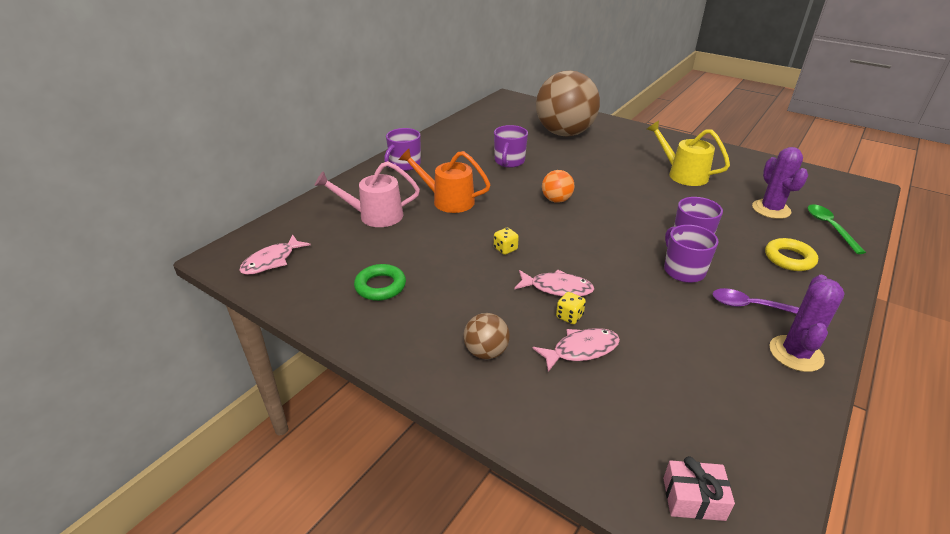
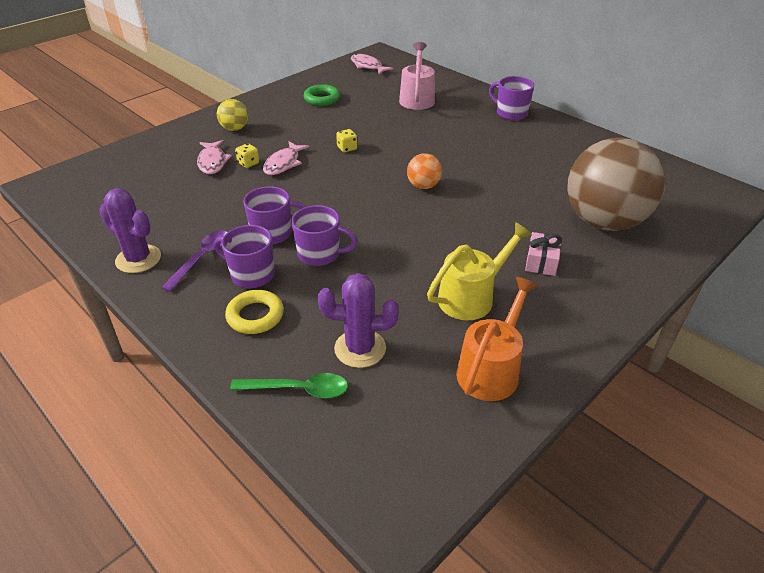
camera: 100 degrees right, 5 degrees up
(447, 200) = (435, 129): orange watering can -> orange watering can (491, 369)
(486, 352) = (234, 129): brown ball -> yellow ball
(509, 162) = (516, 170): purple mug -> purple mug (251, 274)
(693, 498) = (81, 175): pink gift -> pink gift (541, 262)

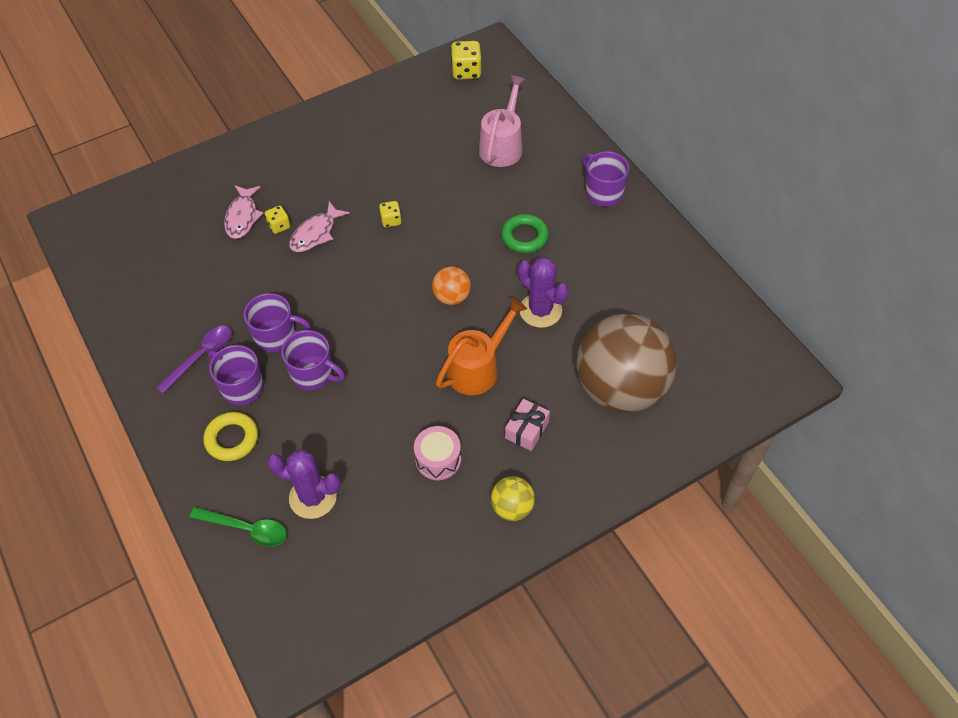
camera: 15 degrees right, 15 degrees up
(138, 259) = (142, 345): purple cactus -> purple cactus (540, 310)
(234, 129) = (279, 165): yellow ball -> yellow ball (512, 507)
(322, 99) = (391, 127): green ring -> green ring (524, 237)
(367, 66) = (466, 72): pink fish -> yellow dice
(472, 296) = (438, 459): yellow watering can -> pink drum
(491, 369) = (420, 545): orange watering can -> orange watering can (478, 367)

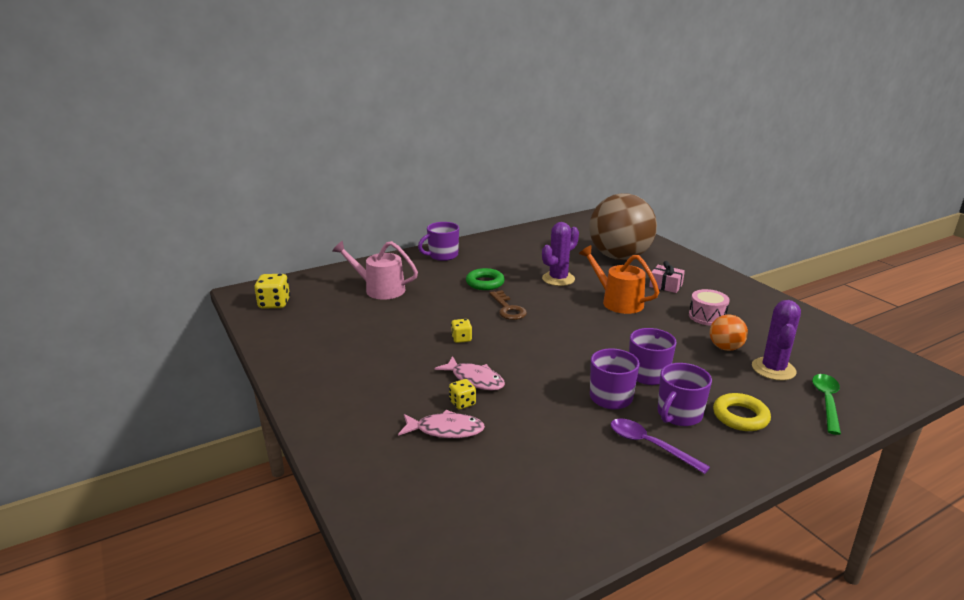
camera: 90 degrees left, 30 degrees down
(452, 297) = (549, 311): orange ball -> orange ball (725, 348)
(457, 259) = (508, 309): none -> brown key
(512, 507) = (730, 291): yellow ball -> none

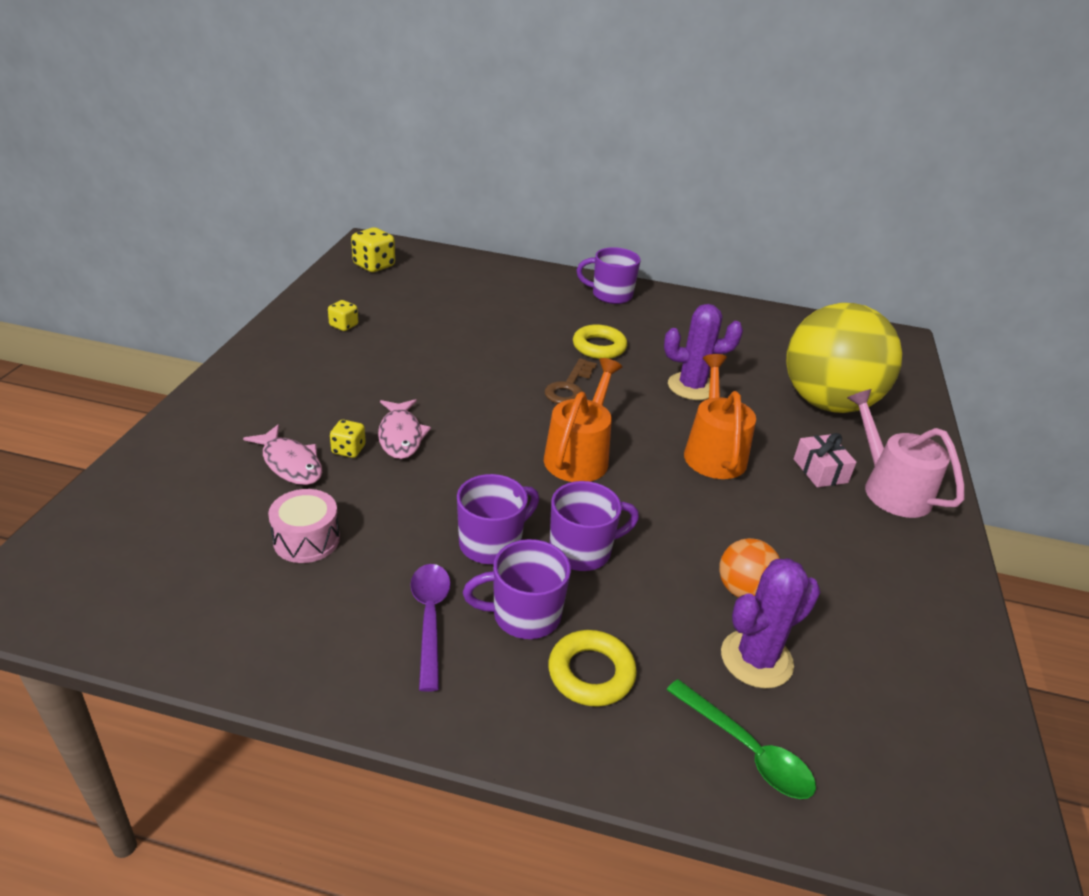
camera: 40 degrees right, 10 degrees up
(379, 289) = (484, 298): pink watering can -> pink watering can (890, 488)
(461, 339) = (464, 390): yellow dice -> yellow dice (344, 326)
(485, 283) = (599, 347): green ring -> yellow ring
(571, 336) = (579, 455): none -> orange watering can
(619, 257) = (827, 403): brown ball -> yellow ball
(707, 316) = (799, 540): pink drum -> pink drum (306, 540)
(826, 402) = (747, 750): green spoon -> green spoon turned 75 degrees clockwise

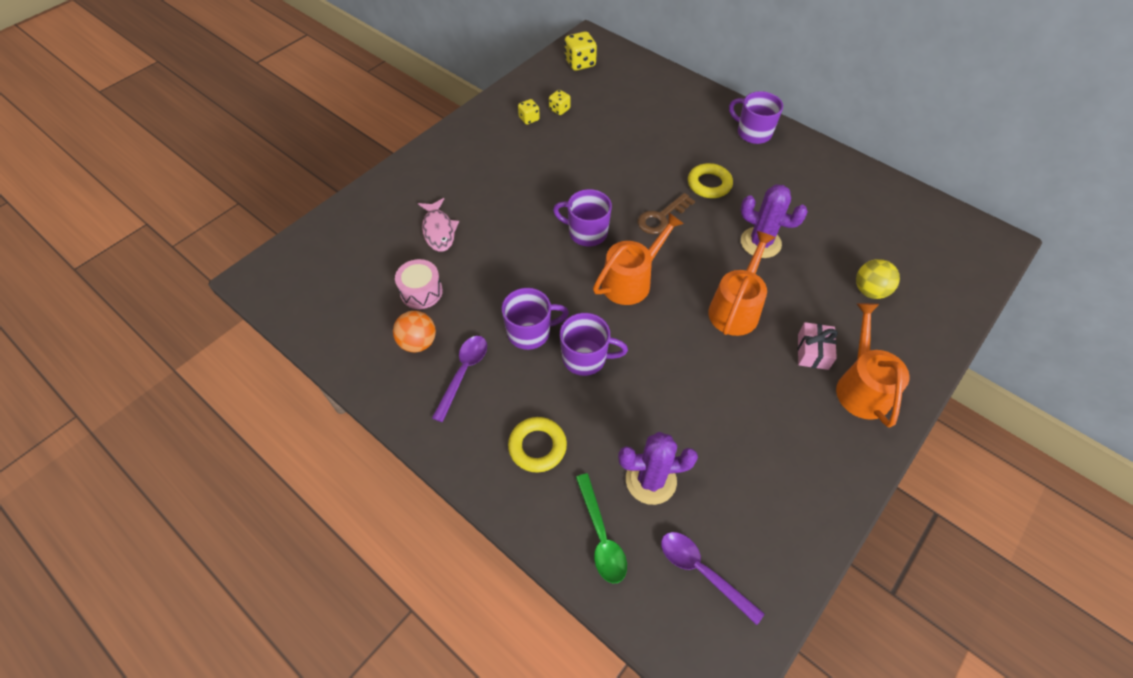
camera: 30 degrees right, 20 degrees up
(348, 450) = (479, 230): yellow dice -> yellow dice (559, 109)
(401, 436) = (518, 228): pink fish -> none
(524, 615) = (520, 391): purple mug -> purple mug (586, 232)
(743, 590) = (678, 427): orange ball -> orange ball (418, 342)
(827, 403) = (869, 291): yellow ball -> yellow ball, size x0.43
(890, 488) = (861, 386): pink watering can -> orange watering can
(891, 740) = (702, 572): none -> purple spoon

